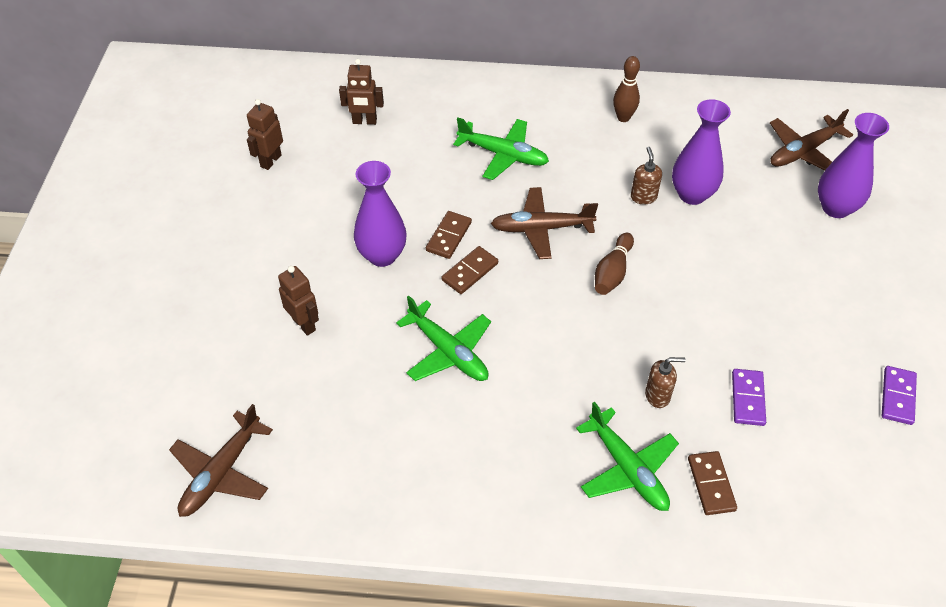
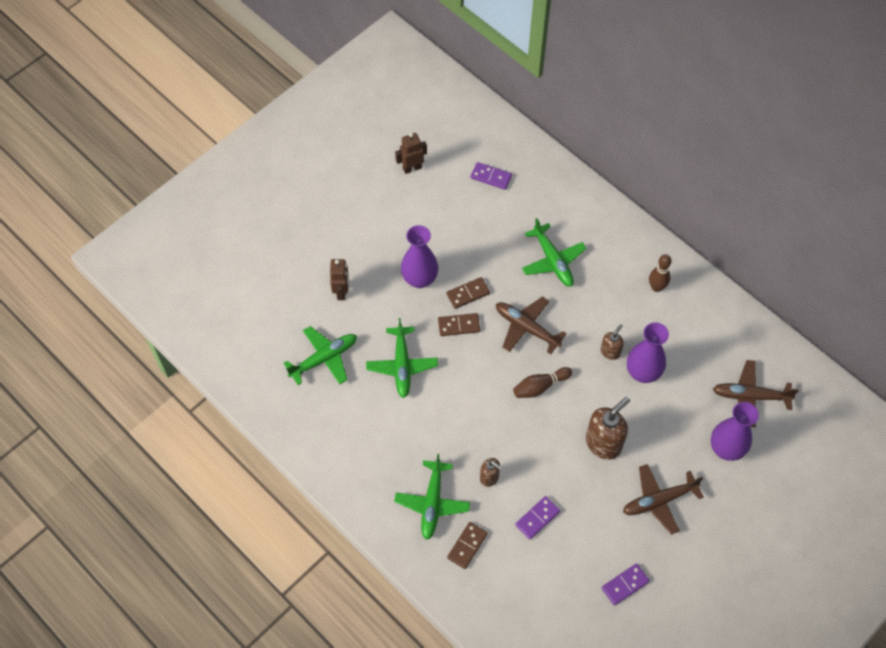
camera: 40 degrees right, 10 degrees up
(221, 472) = (234, 346): brown plane -> brown plane (659, 500)
(350, 407) = (324, 359): none -> green plane
(364, 121) = (491, 177): brown robot -> purple domino
(728, 281) = (603, 443): none -> brown soap dispenser

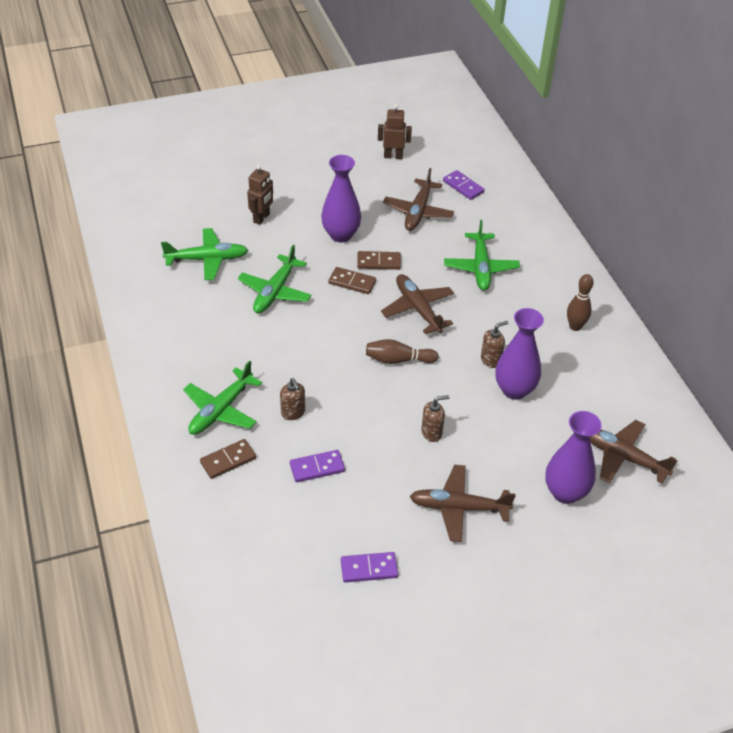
camera: 25 degrees right, 15 degrees down
(469, 223) = (418, 211): none -> brown plane
(603, 443) = (432, 433): brown soap dispenser -> brown soap dispenser, size x0.55

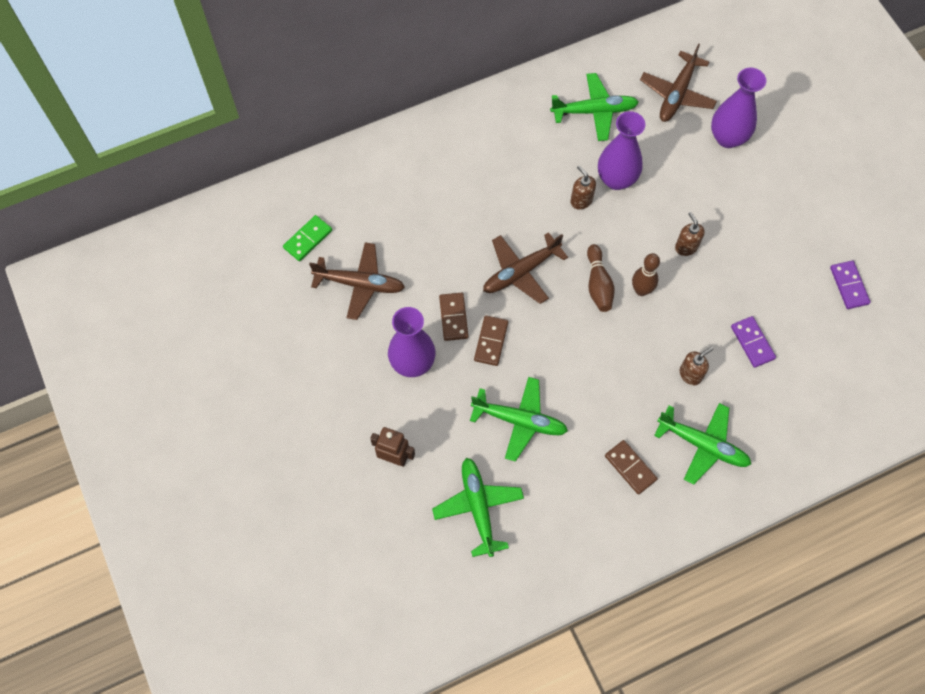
camera: 95 degrees left, 20 degrees up
(228, 460) = (764, 425): brown domino -> brown domino (630, 468)
(393, 156) = (255, 320): brown robot -> none
(459, 508) = (766, 219): brown plane -> none
(463, 187) = (308, 239): purple domino -> green domino
(480, 267) = (446, 215): green plane -> green plane (594, 111)
(575, 326) = (520, 128): brown bowling pin -> brown bowling pin (641, 290)

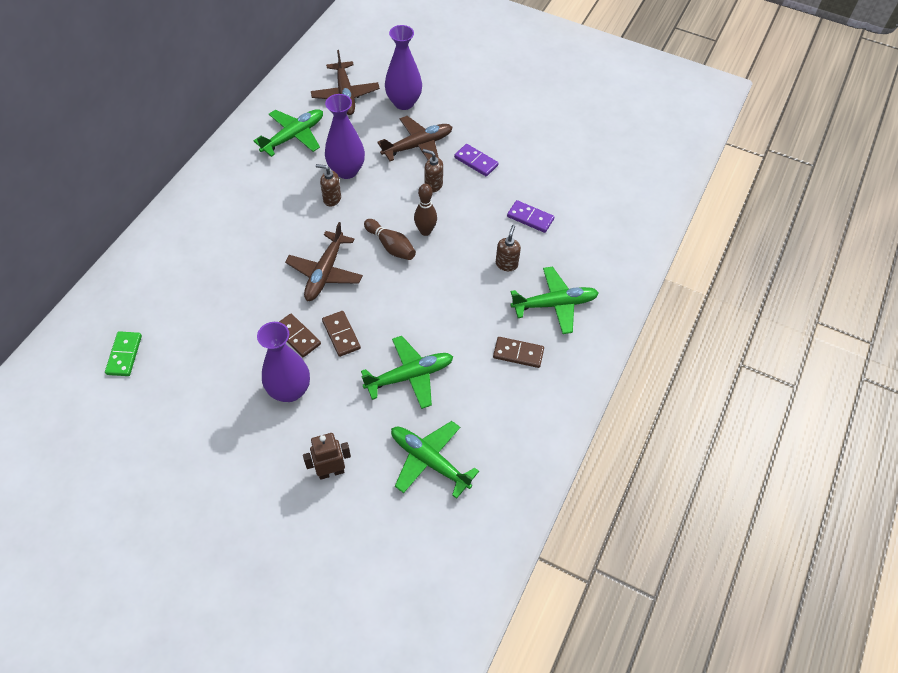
camera: 40 degrees left, 10 degrees down
(359, 284) = (197, 361): brown plane -> brown plane (417, 146)
(849, 286) = (561, 146): purple domino -> purple domino (476, 161)

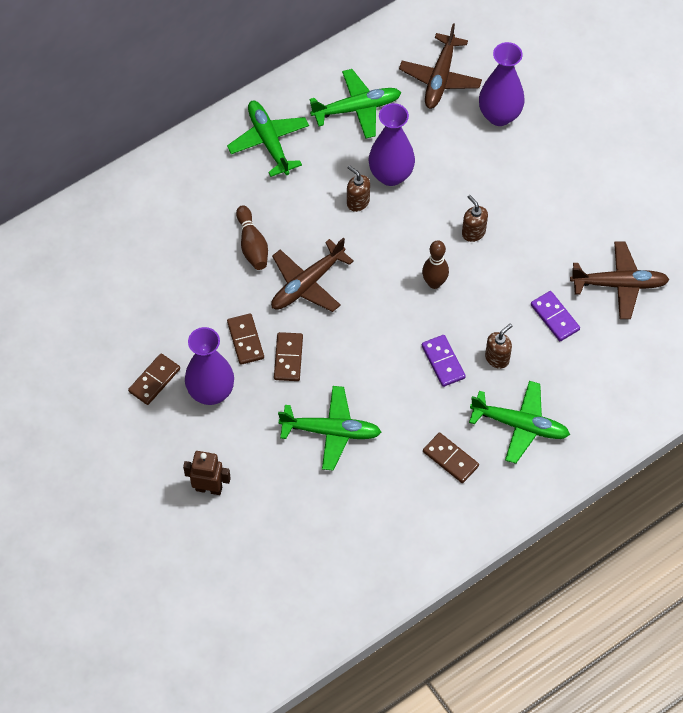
camera: 30 degrees right, 5 degrees up
(124, 355) = (78, 285): green domino -> none
(234, 403) = (154, 380): none -> brown domino
(391, 246) = (389, 284): brown bowling pin -> brown bowling pin (252, 245)
(417, 146) = (483, 177): brown plane -> brown plane (619, 284)
(430, 461) = (303, 522): green plane -> green plane (269, 142)
(476, 161) = (536, 224): purple domino -> purple domino (443, 362)

